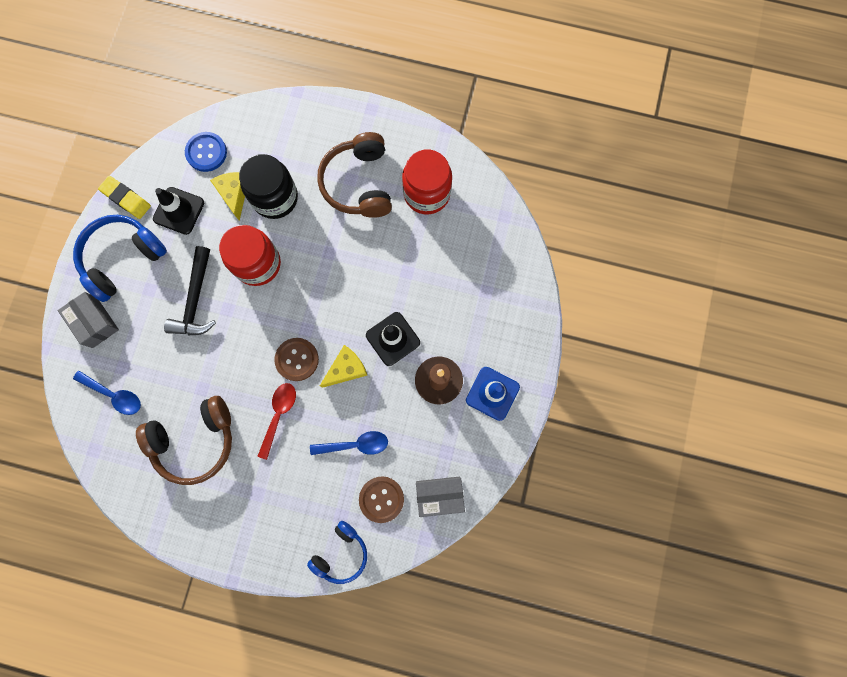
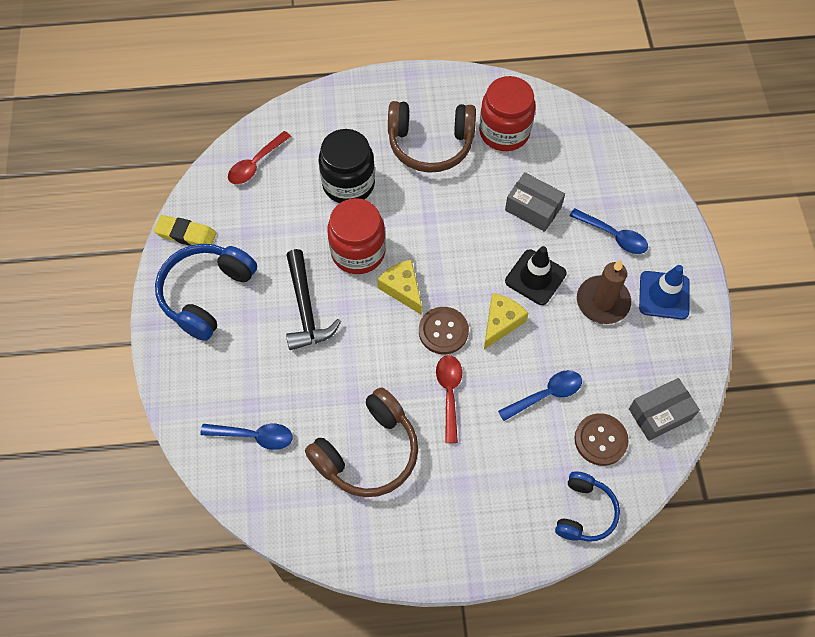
camera: 20 degrees left, 15 degrees down
(95, 322) = (201, 369): grey box -> grey box (533, 209)
(179, 211) = (249, 228): black traffic cone -> none
(206, 152) = (255, 164): blue button -> red spoon
(234, 194) = (303, 194): yellow cheese -> yellow cheese (402, 289)
(359, 183) = (430, 144): brown headphones -> brown headphones turned 60 degrees counterclockwise
(475, 324) = (613, 236): none -> blue spoon

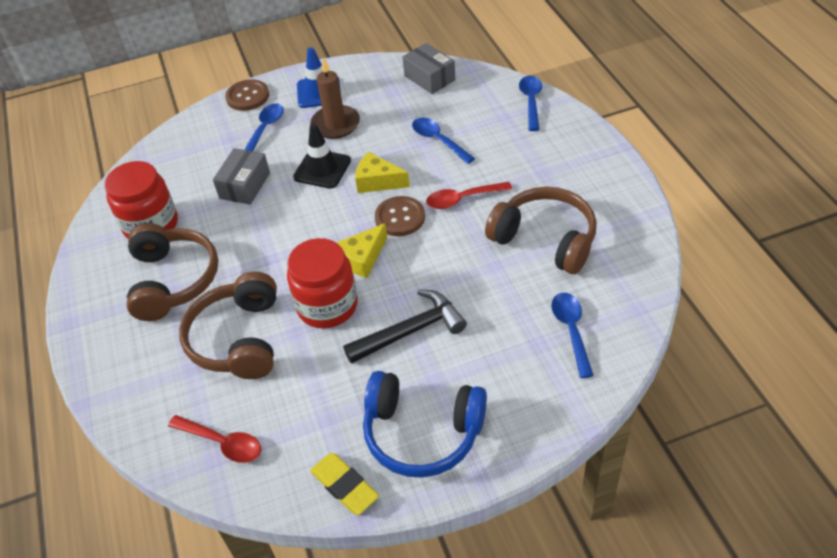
camera: 100 degrees left, 15 degrees down
(186, 234) = (344, 486): yellow eraser -> yellow eraser turned 45 degrees counterclockwise
(348, 184) = (238, 339): black jar -> brown headphones
(584, 512) = (531, 101): blue headphones -> blue spoon
(600, 440) = (466, 104): brown button -> brown button (247, 96)

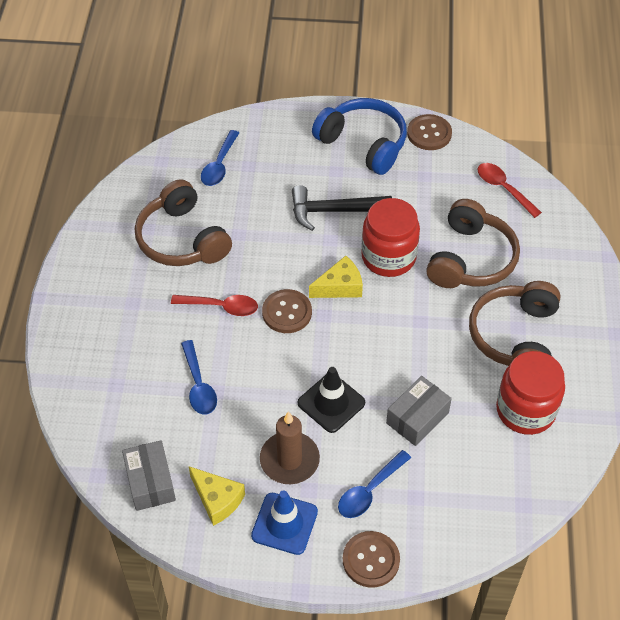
camera: 160 degrees left, 5 degrees up
(344, 486) = (429, 133): yellow eraser -> brown button
(377, 181) = (285, 362): yellow cheese -> yellow cheese (217, 500)
(531, 101) = (75, 392): blue spoon -> none

